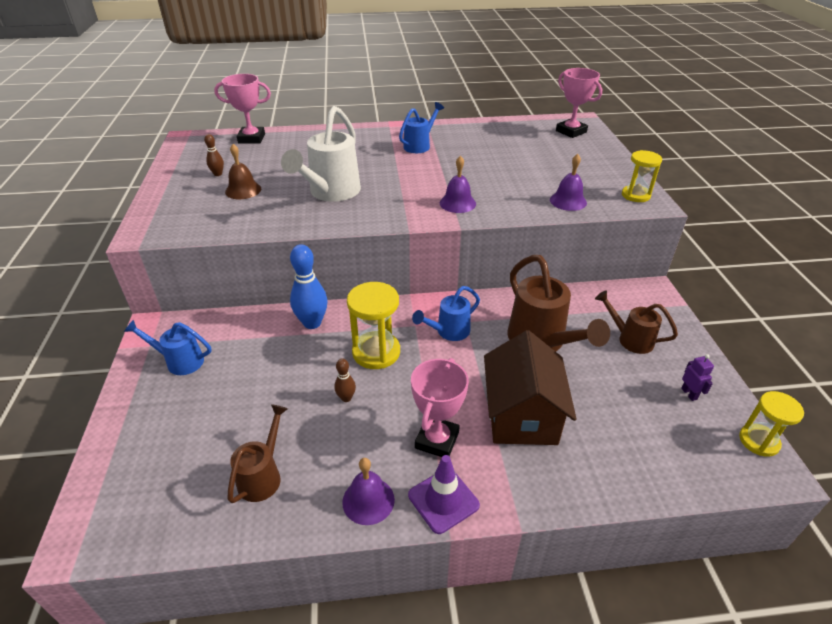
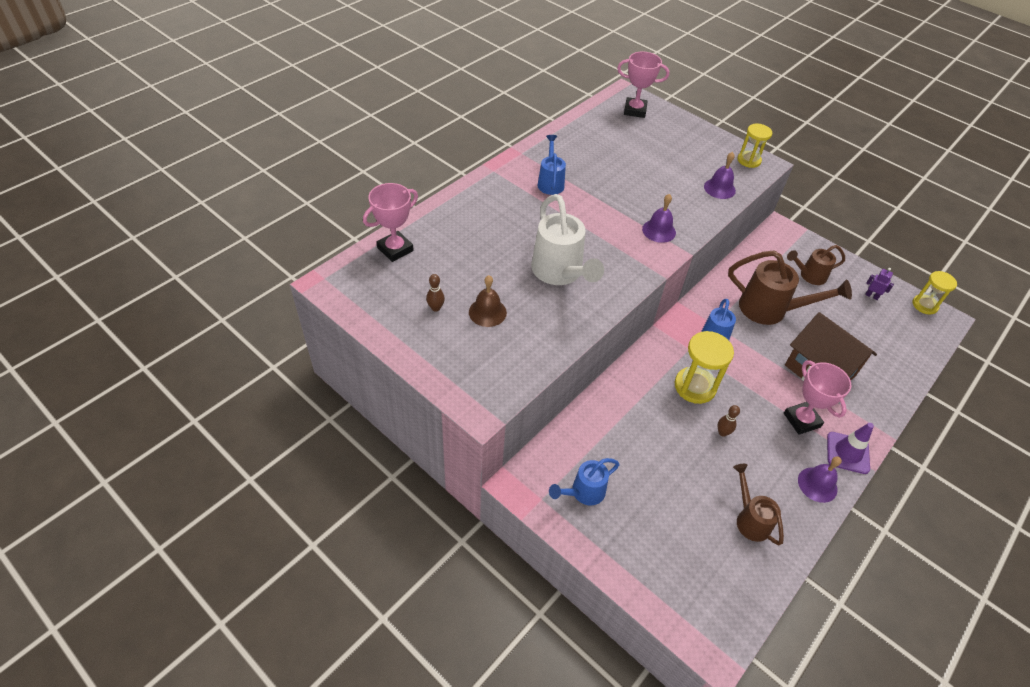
camera: 45 degrees left, 10 degrees up
(312, 323) = (625, 394): blue bowling pin -> none

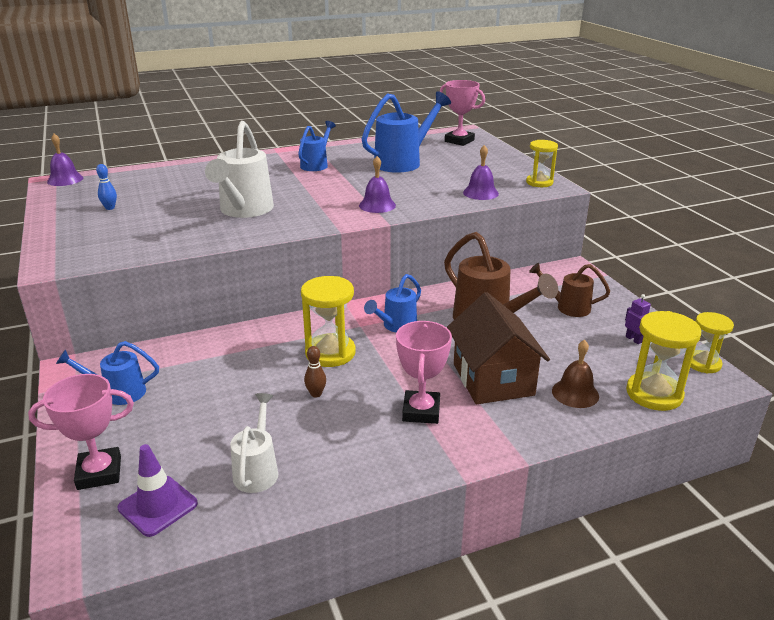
camera: 30 degrees right, 20 degrees down
(395, 249) = (131, 175): pink trophy -> pink trophy (99, 473)
(436, 308) = (110, 208): brown bowling pin -> blue bowling pin
(487, 312) = (146, 218): brown bell -> brown bell (575, 393)
(620, 158) = (403, 162): none -> blue watering can
(750, 519) = (257, 470): brown watering can -> white watering can
(817, 484) = (374, 469): purple bell -> purple bell (65, 179)
(847, 453) = (447, 455): purple traffic cone -> purple traffic cone (158, 506)
(918, 346) = (654, 394): none -> yellow hourglass

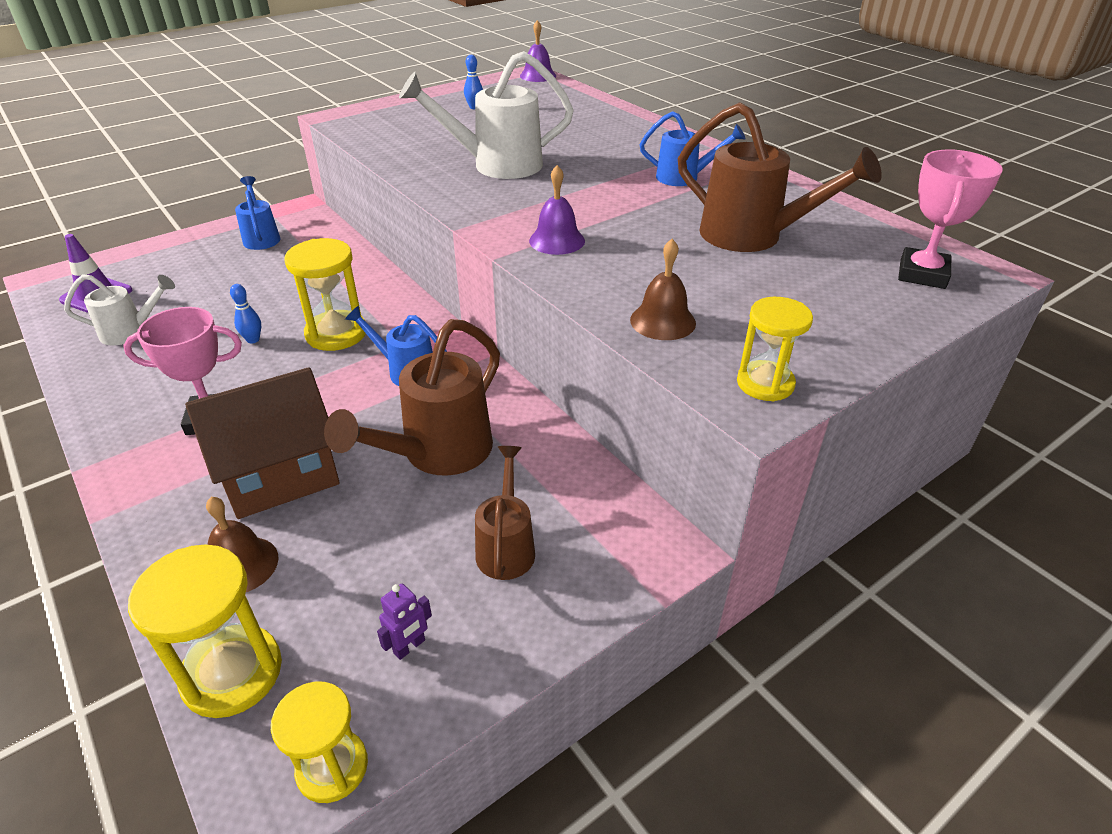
camera: 75 degrees right, 10 degrees up
(99, 473) = (147, 260): pink trophy -> none
(316, 394) = (253, 340): brown bowling pin -> blue bowling pin
(403, 162) = (752, 236): blue watering can -> brown watering can
(480, 193) = (662, 321): purple bell -> brown bell

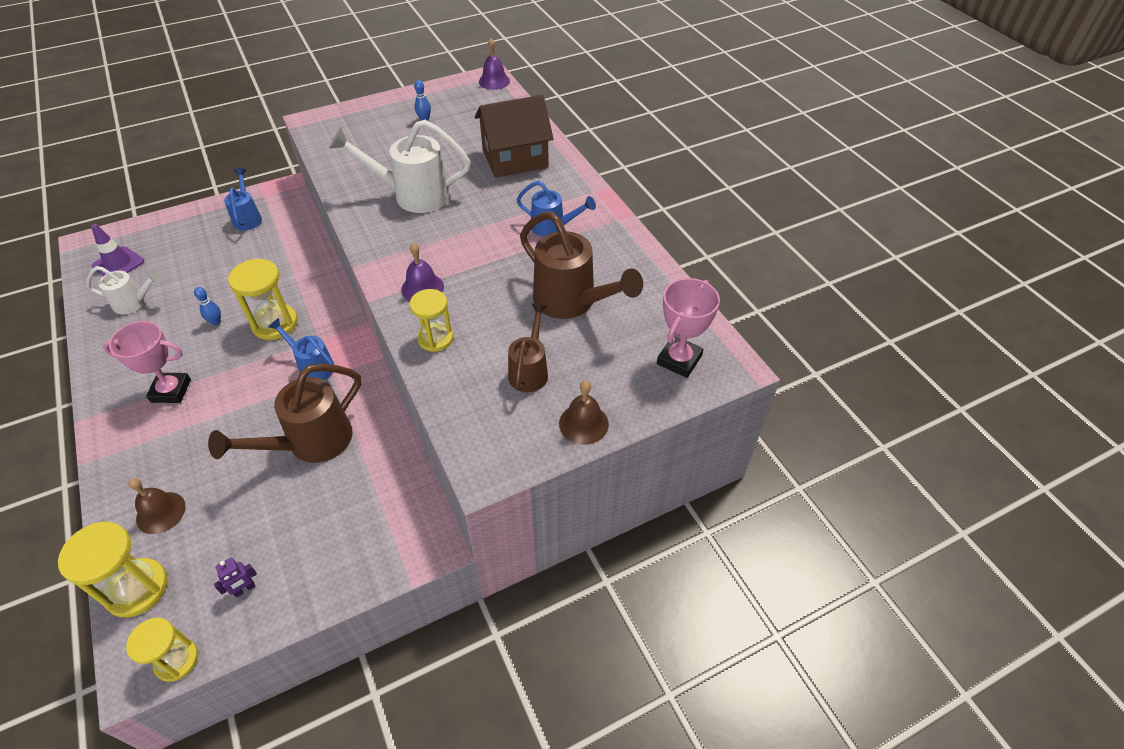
camera: 10 degrees right, 10 degrees up
(279, 473) = (203, 444): brown house -> brown house (515, 159)
(506, 546) = (329, 526): brown watering can -> brown watering can (530, 371)
(662, 321) = (460, 382): brown bell -> brown bell (583, 423)
(765, 383) = (502, 451): yellow hourglass -> yellow hourglass (435, 338)

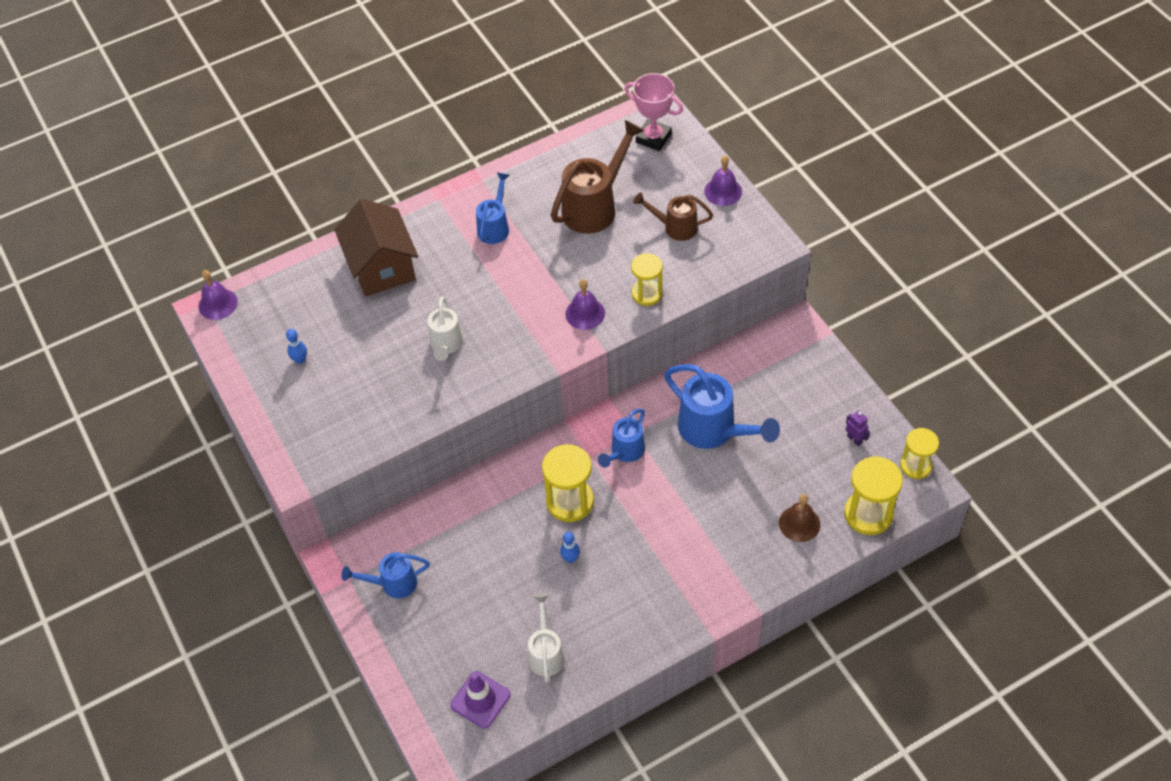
camera: 90 degrees left, 5 degrees up
(171, 390) = (667, 566): pink trophy -> none
(311, 443) = (713, 430): brown watering can -> blue watering can
(413, 195) = (446, 345): white watering can -> white watering can, size x0.59
(583, 423) = (723, 191): brown bell -> purple bell

